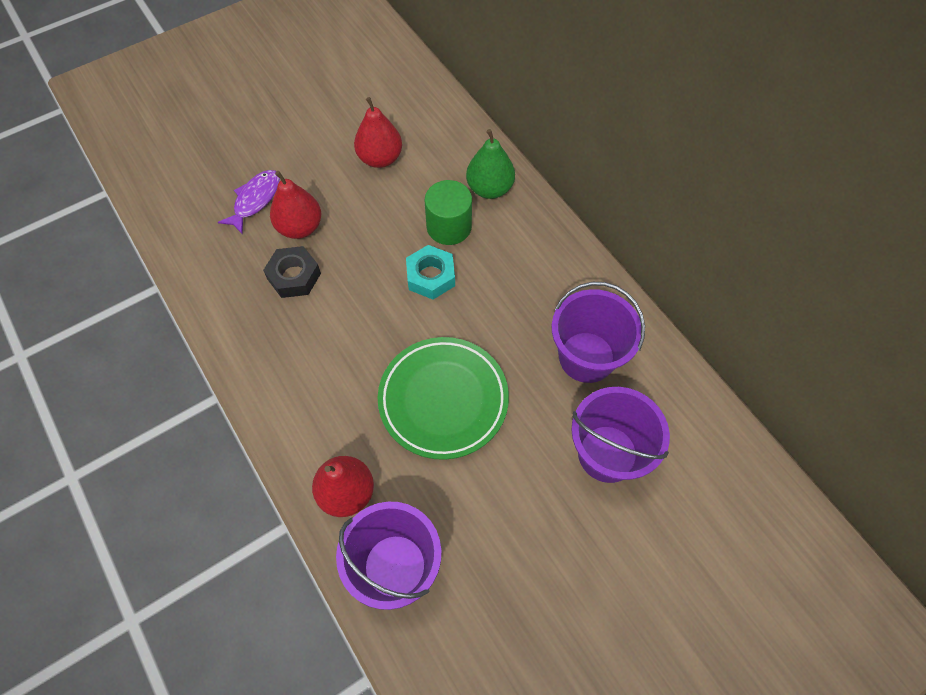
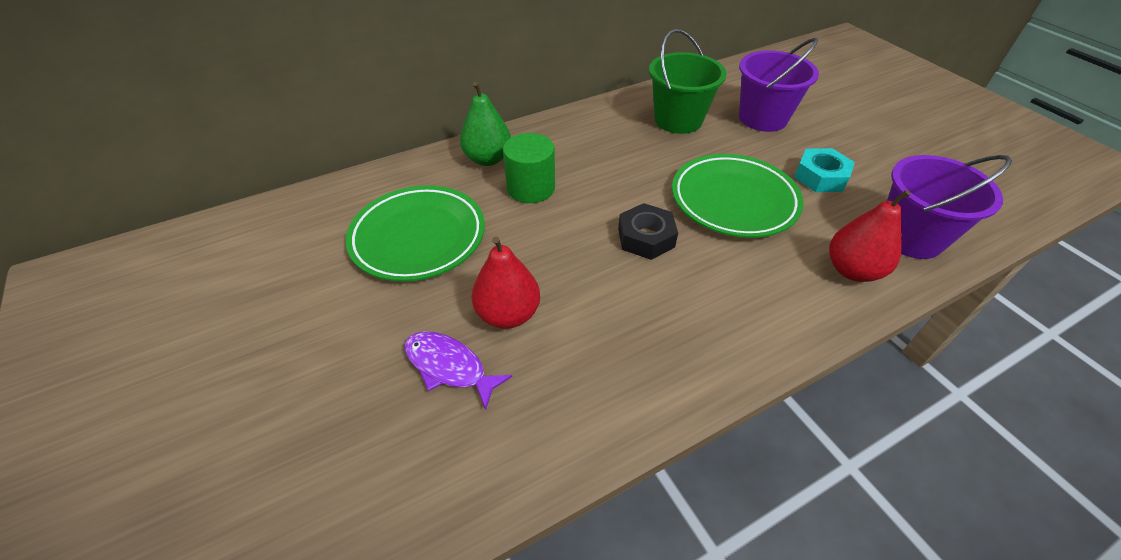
camera: 85 degrees left, 15 degrees down
(294, 276) = (584, 319): black nut -> black nut (646, 238)
(380, 158) = (418, 237): red pear -> green plate
(431, 276) = (592, 203): turquoise nut -> turquoise nut (820, 177)
(586, 357) = (678, 120): purple bucket -> green bucket

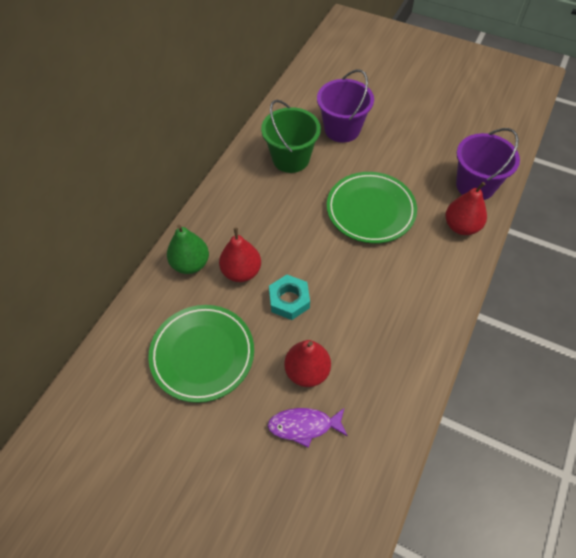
camera: 35 degrees left, 10 degrees up
(531, 188) = (241, 272): green cylinder -> red pear
(646, 238) = (341, 269): black nut -> none
(820, 177) = (405, 164): turquoise nut -> turquoise nut (289, 300)

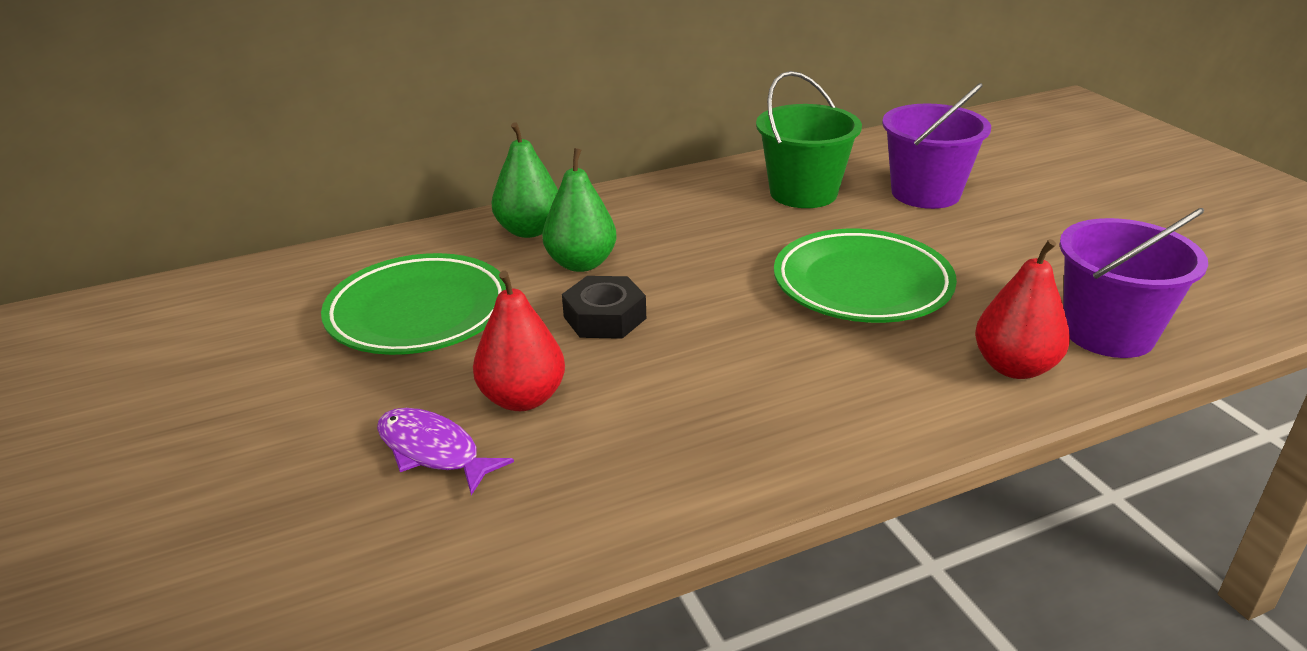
camera: 40 degrees right, 25 degrees down
(241, 272) = (581, 263): red pear -> green pear
(289, 300) = (604, 317): turquoise nut -> black nut

